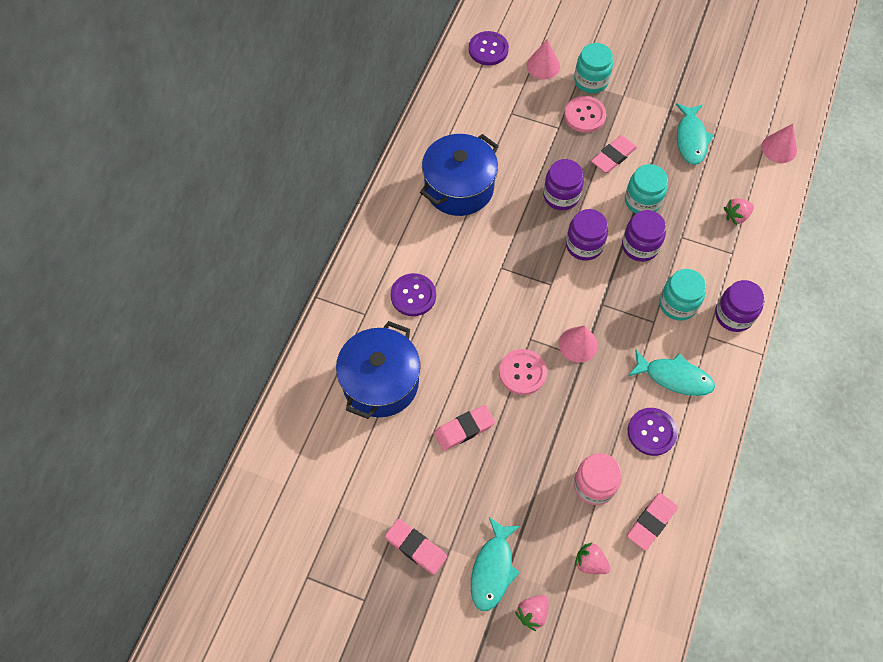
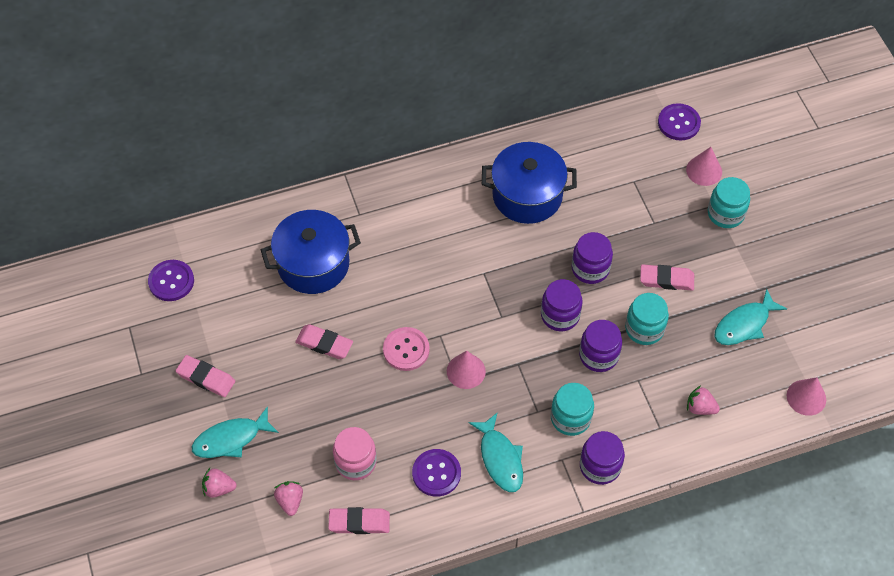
camera: 50 degrees right, 5 degrees down
(413, 295) = (403, 233): purple button -> purple button (171, 281)
(416, 547) = (206, 378): pink eraser -> pink eraser turned 60 degrees counterclockwise
(584, 115) = (686, 232): pink button -> none

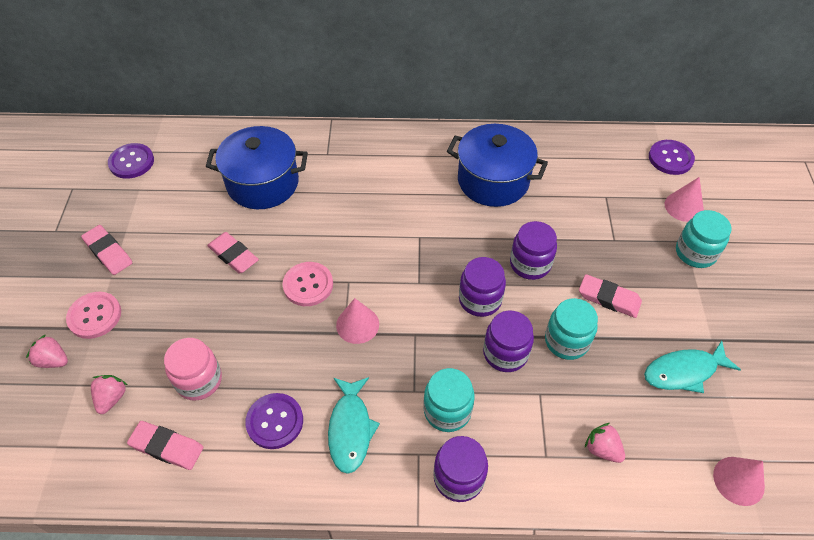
camera: 20 degrees right, 5 degrees down
(231, 439) = (95, 316): turquoise fish -> pink button

